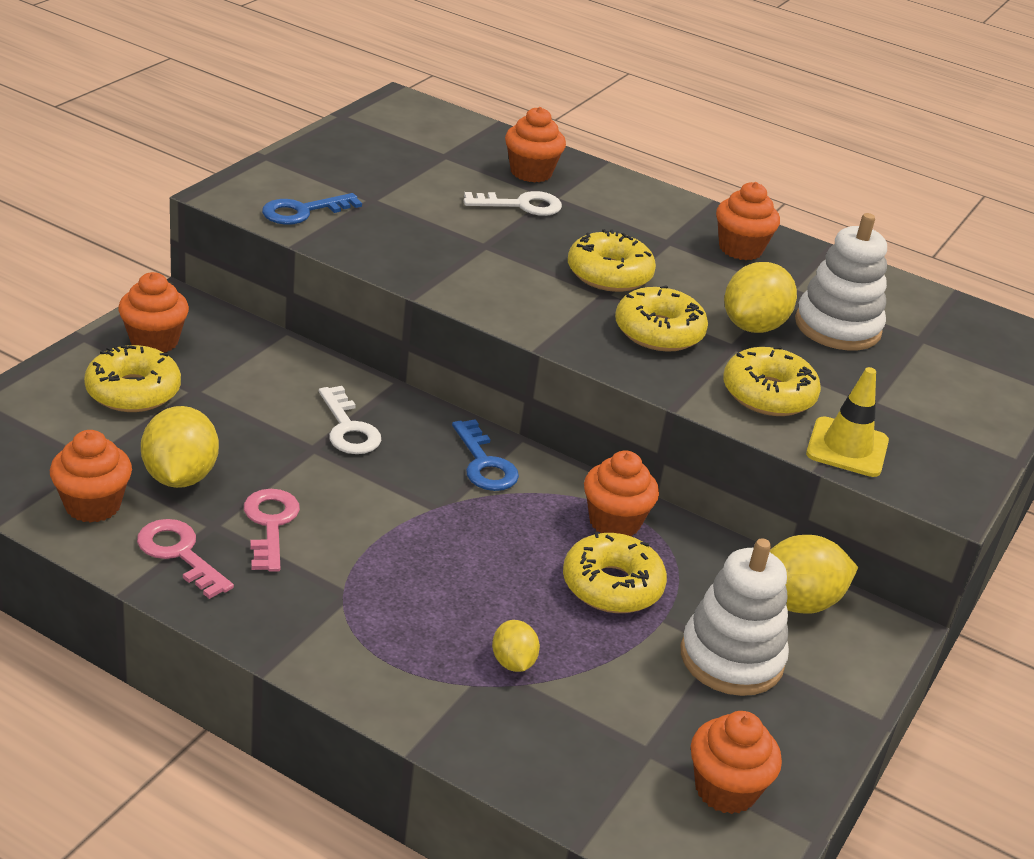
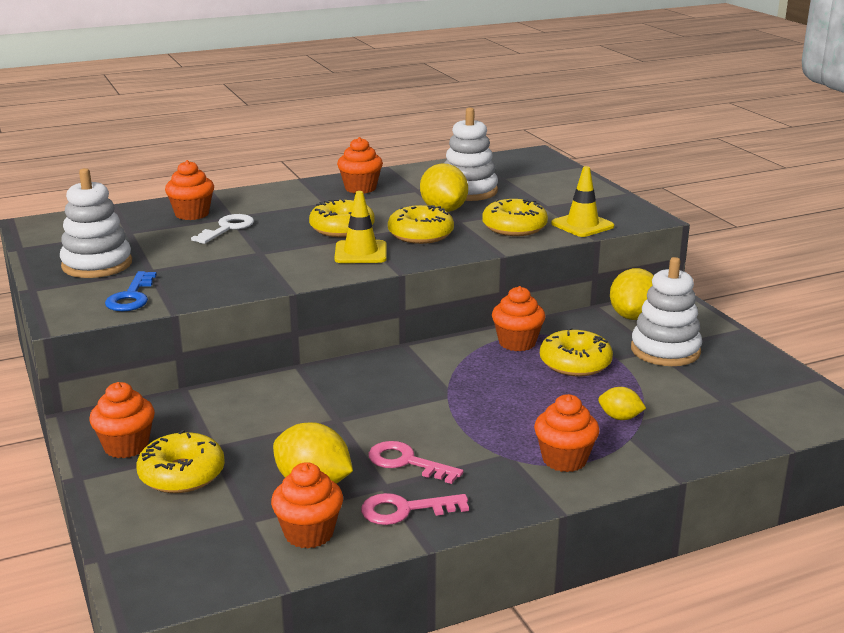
camera: 50 degrees left, 10 degrees down
(348, 428) = (329, 399): white key -> none
(351, 167) = (97, 264): none -> white stacking toy
(484, 464) = (419, 364): blue key -> none
(559, 307) = (360, 253): none -> yellow traffic cone
(725, 789) = (769, 389): orange cupcake -> orange cupcake (564, 460)

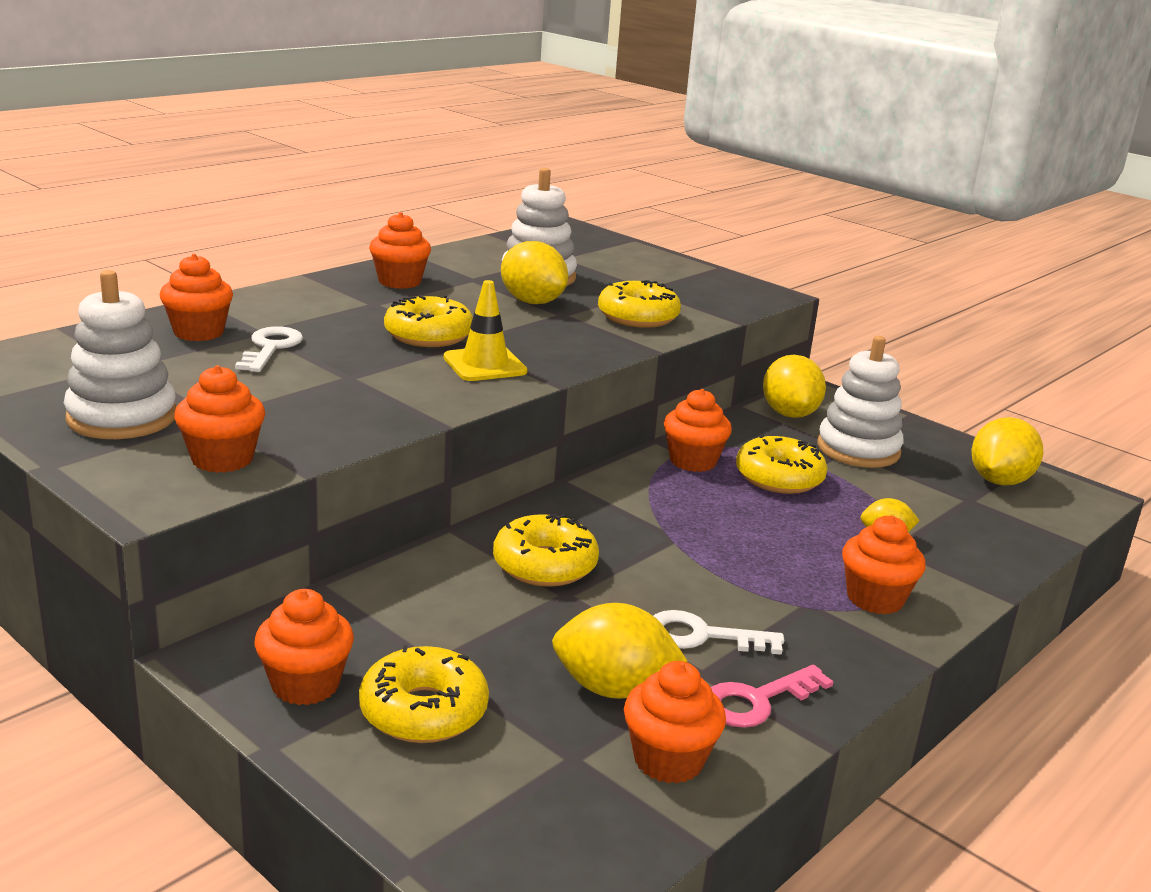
camera: 25 degrees left, 0 degrees up
(131, 297) = (222, 459): blue key -> orange cupcake
(406, 462) = (702, 636): pink key -> white key
(420, 234) = (536, 335): yellow donut -> yellow donut (545, 565)
(582, 225) = (710, 308): yellow traffic cone -> none
(768, 390) = (999, 481): none -> yellow lemon

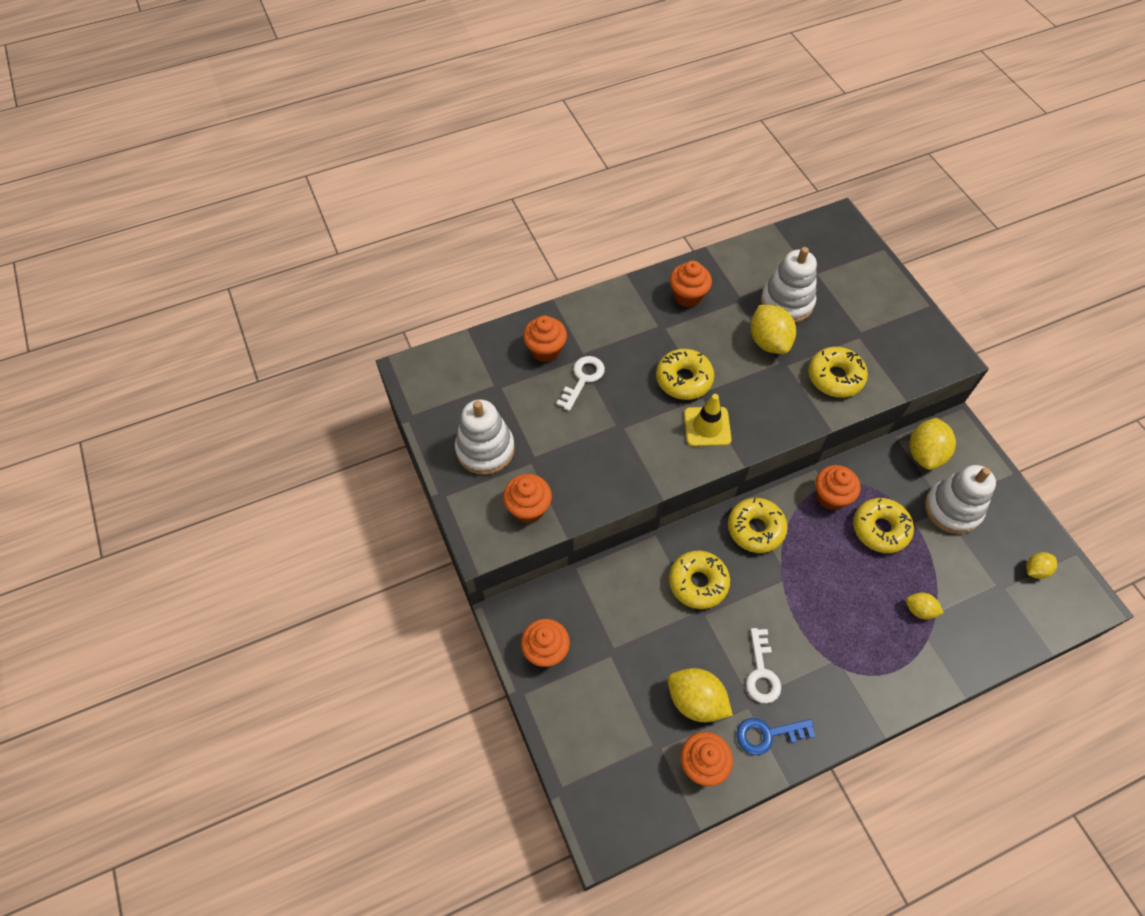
camera: 25 degrees right, 35 degrees up
(423, 711) = (596, 688): yellow donut -> yellow donut (755, 529)
(702, 636) = (761, 672): white key -> white key turned 120 degrees counterclockwise
(757, 701) = (768, 734): pink key -> blue key
(875, 599) = (880, 669): orange cupcake -> none
(999, 481) = (1035, 570): yellow lemon -> yellow lemon, size x0.56

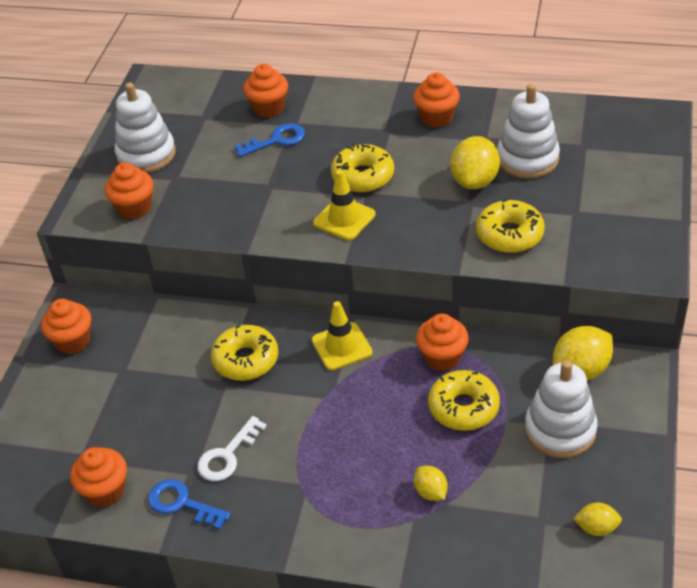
camera: 40 degrees right, 15 degrees down
(583, 379) = (276, 140): white key -> blue key
(696, 701) = (149, 443): yellow lemon -> none
(755, 529) = (341, 346): yellow donut -> yellow traffic cone

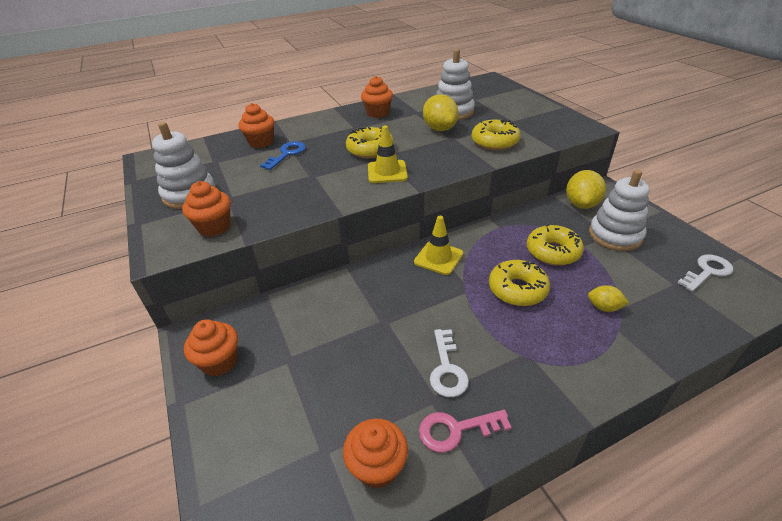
camera: 40 degrees left, 5 degrees down
(182, 504) = (456, 430): blue key -> pink key
(246, 360) = (383, 298): yellow donut -> yellow donut (517, 289)
(442, 357) = (505, 234): orange cupcake -> none
(596, 528) = (707, 271): yellow lemon -> white key

